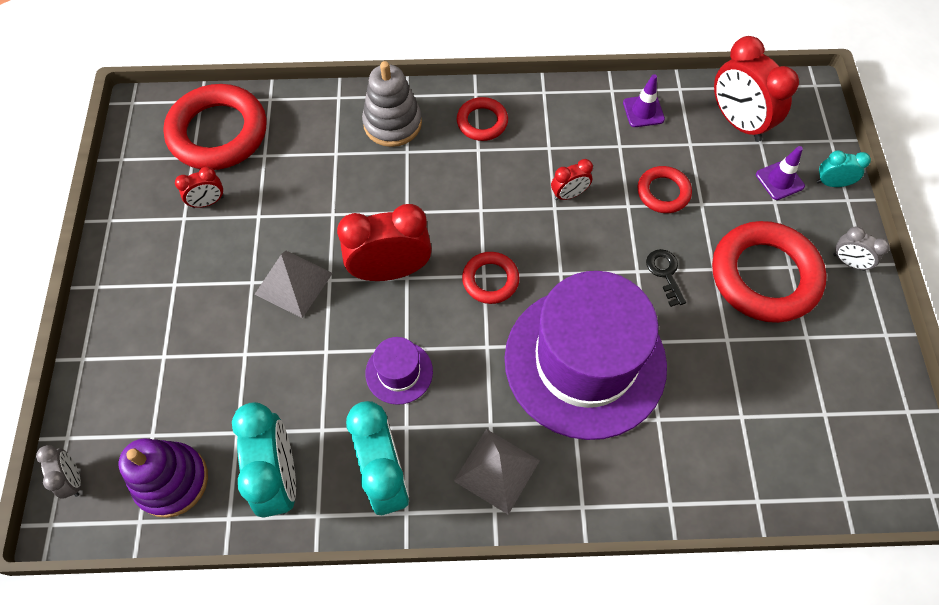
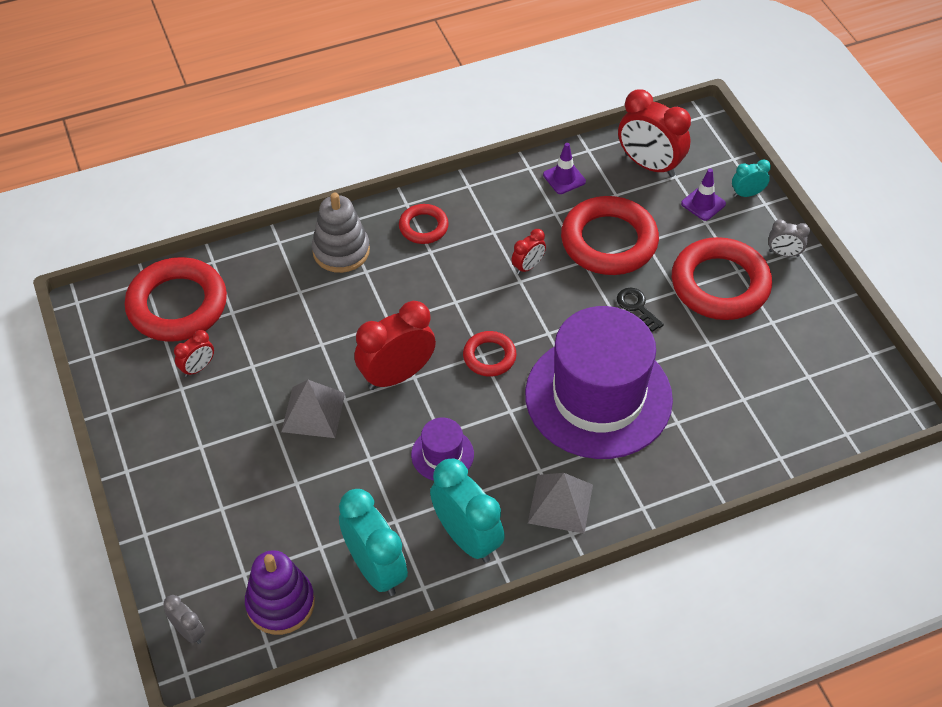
camera: 20 degrees left, 10 degrees down
(663, 192) = (609, 241): red ring -> red ring, size x1.94

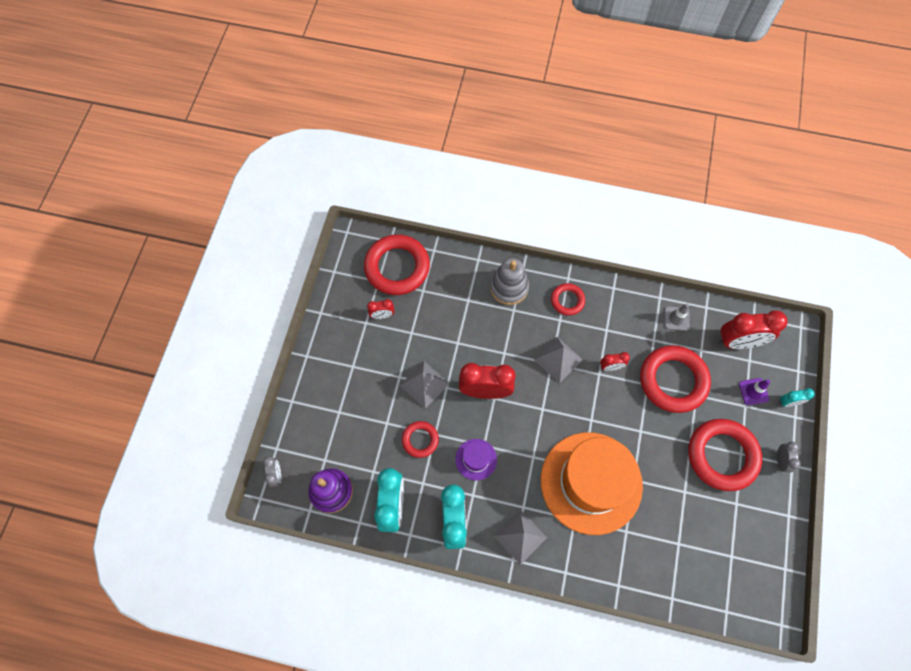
camera: 35 degrees right, 15 degrees up
(460, 293) = (558, 359): none -> grey pyramid
(489, 356) = (546, 413): red ring -> red ring (420, 440)
(564, 178) = (676, 318): purple traffic cone -> grey traffic cone
(598, 397) = (591, 482): purple hat -> orange hat
(637, 307) = (658, 437): black key -> none
(649, 165) = (738, 342): red clock -> red clock turned 75 degrees counterclockwise
(747, 194) = (788, 402): turquoise clock -> turquoise clock turned 150 degrees clockwise
(783, 253) = (780, 460): grey clock -> grey clock turned 135 degrees counterclockwise

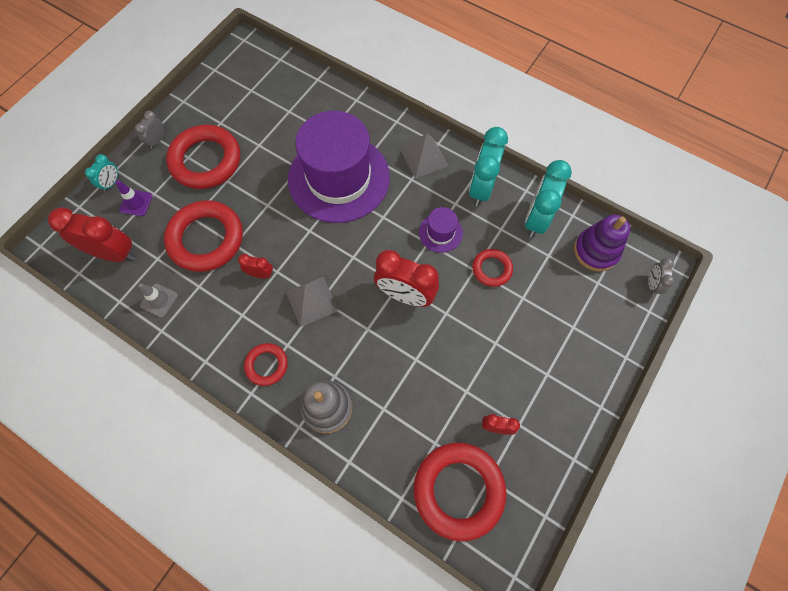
camera: 160 degrees left, 0 degrees up
(424, 384) = (469, 325): grey pyramid -> none
(591, 482) = (339, 178): orange hat -> purple hat
(788, 402) = (111, 183): turquoise clock -> turquoise clock turned 105 degrees clockwise

